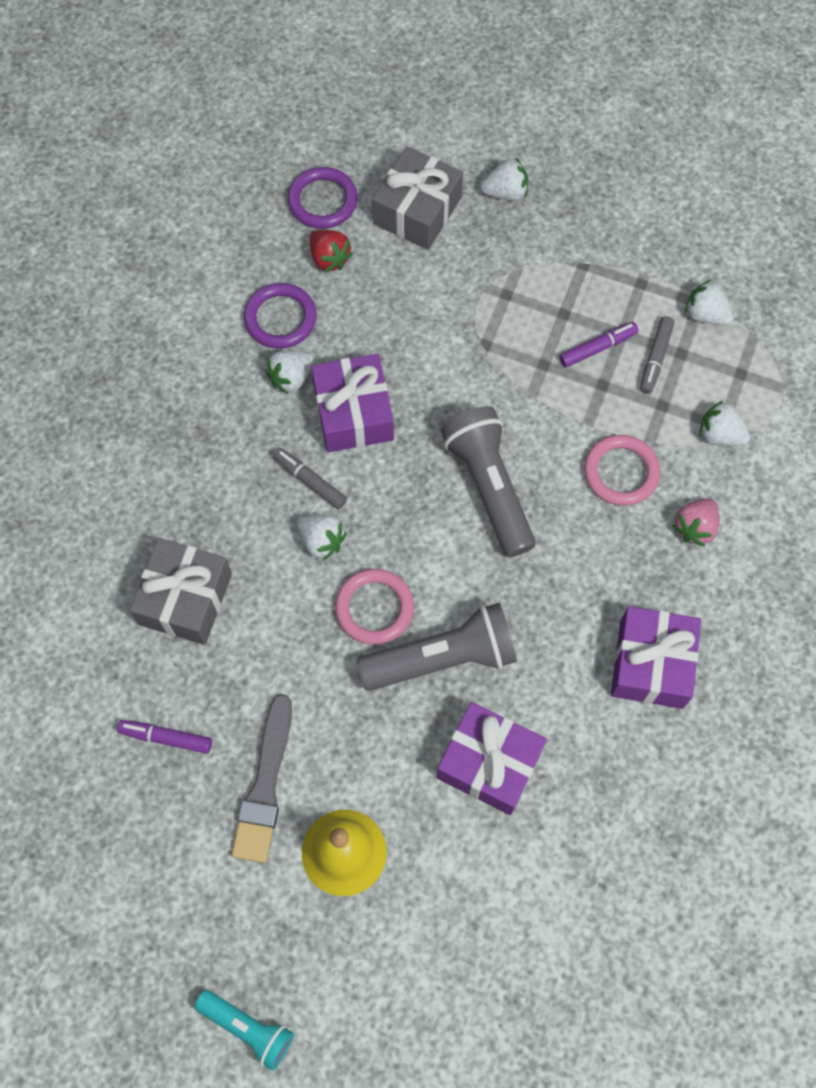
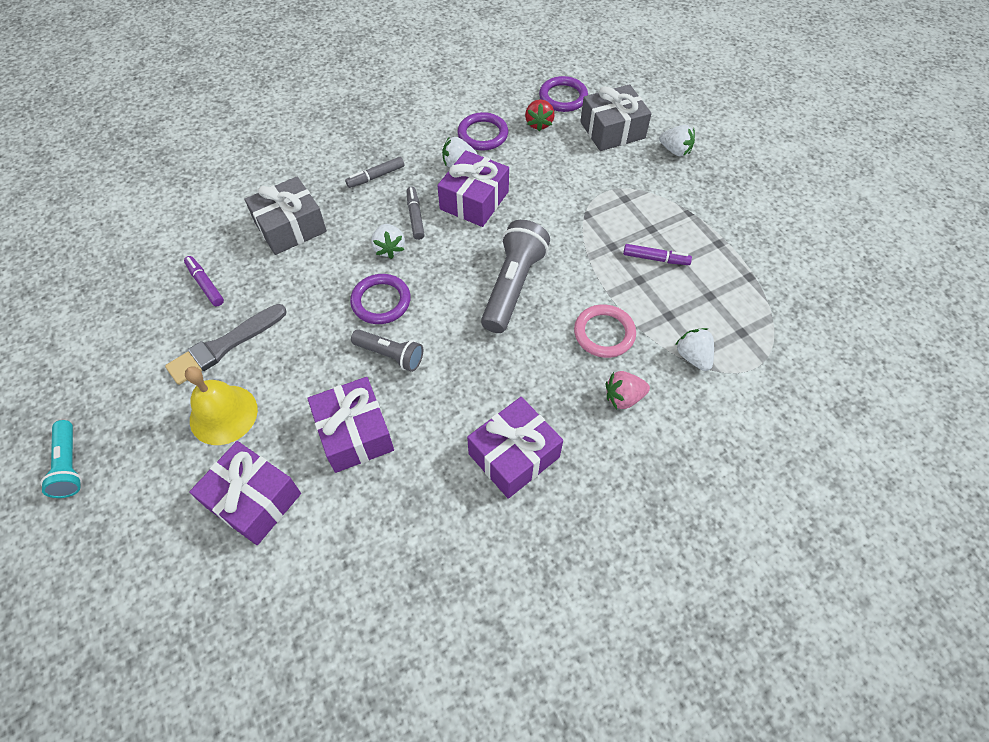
camera: 40 degrees right, 10 degrees down
(374, 608) = (381, 301): pink ring -> purple ring
(443, 658) = (390, 355): grey flashlight -> grey flashlight, size x0.60
(463, 903) = (253, 500): none -> purple gift
(655, 358) = (689, 287): grey marker -> grey marker (376, 176)
(705, 314) = (747, 285): white strawberry -> none

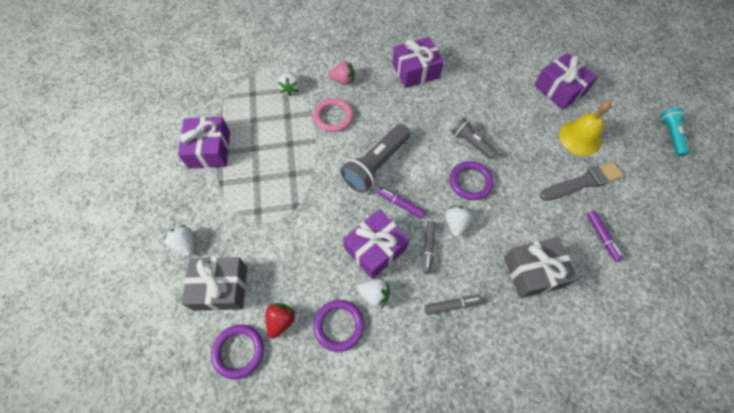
camera: 160 degrees left, 5 degrees up
(354, 433) = (501, 105): purple gift -> purple gift (209, 150)
(655, 259) = (269, 154): purple marker -> purple marker (401, 204)

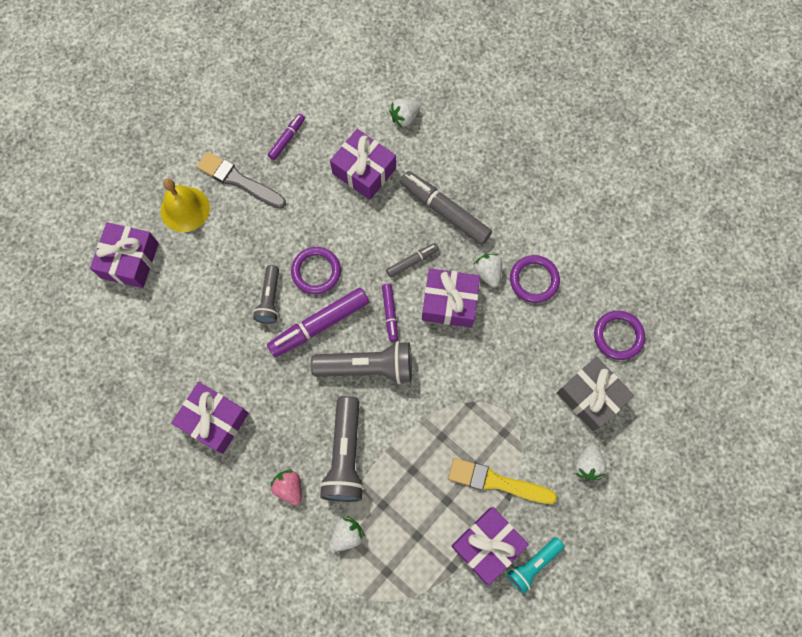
camera: 130 degrees left, 10 degrees up
(235, 182) = (497, 482): none -> yellow brush
(281, 321) = (570, 325): red strawberry -> none
(333, 117) = (345, 455): pink ring -> grey flashlight
(429, 158) = (319, 325): none -> purple marker
(452, 305) = (445, 211): grey marker -> grey marker, size x1.87
(455, 224) = (370, 255): white strawberry -> white strawberry (404, 117)
(533, 272) = (364, 171): grey gift -> purple gift
(670, 135) = (120, 136): turquoise flashlight -> turquoise flashlight (533, 565)

